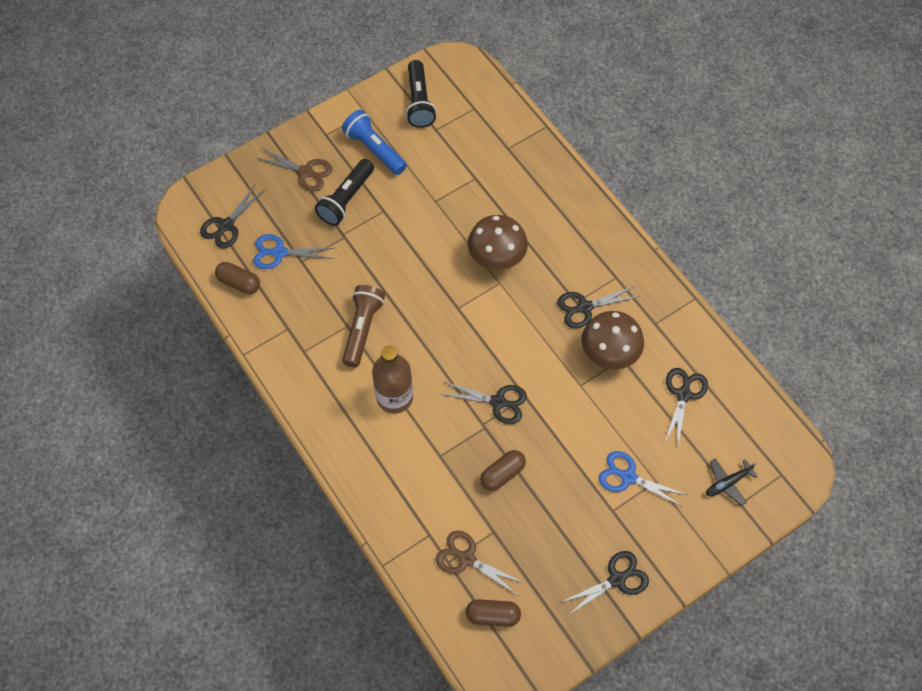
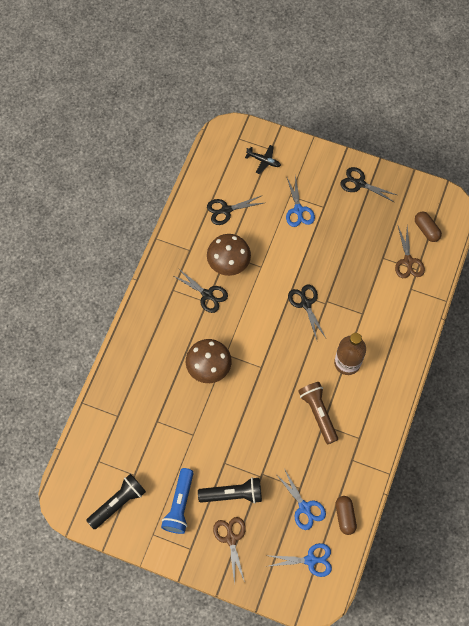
camera: 125 degrees left, 5 degrees up
(226, 226) = (311, 560): black scissors -> blue scissors
(362, 329) = (318, 413): brown flashlight -> brown flashlight turned 90 degrees clockwise
(502, 474) = (347, 274): brown capsule -> none

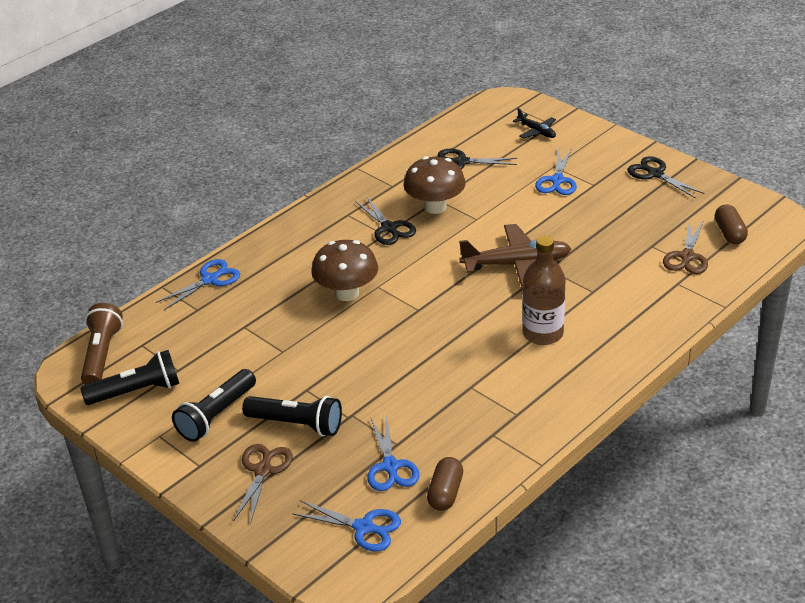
camera: 25 degrees right, 30 degrees down
(112, 385) = (210, 279): none -> blue scissors
(179, 504) = (216, 415): blue flashlight -> black flashlight
(305, 303) = (517, 264): black scissors -> brown plane
(318, 413) = (471, 373): brown flashlight -> brown flashlight (102, 355)

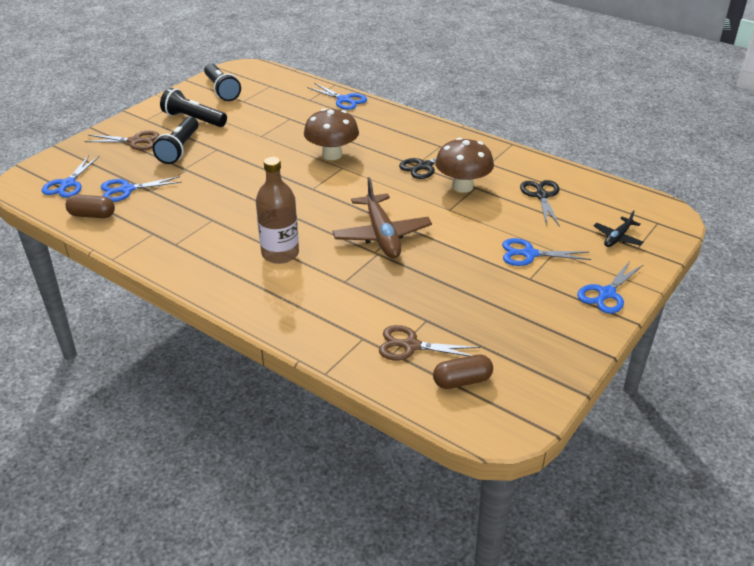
camera: 80 degrees right, 0 degrees up
(102, 355) = (259, 74): brown flashlight -> none
(617, 149) = (606, 294): none -> blue scissors
(655, 174) = (566, 322): black scissors -> none

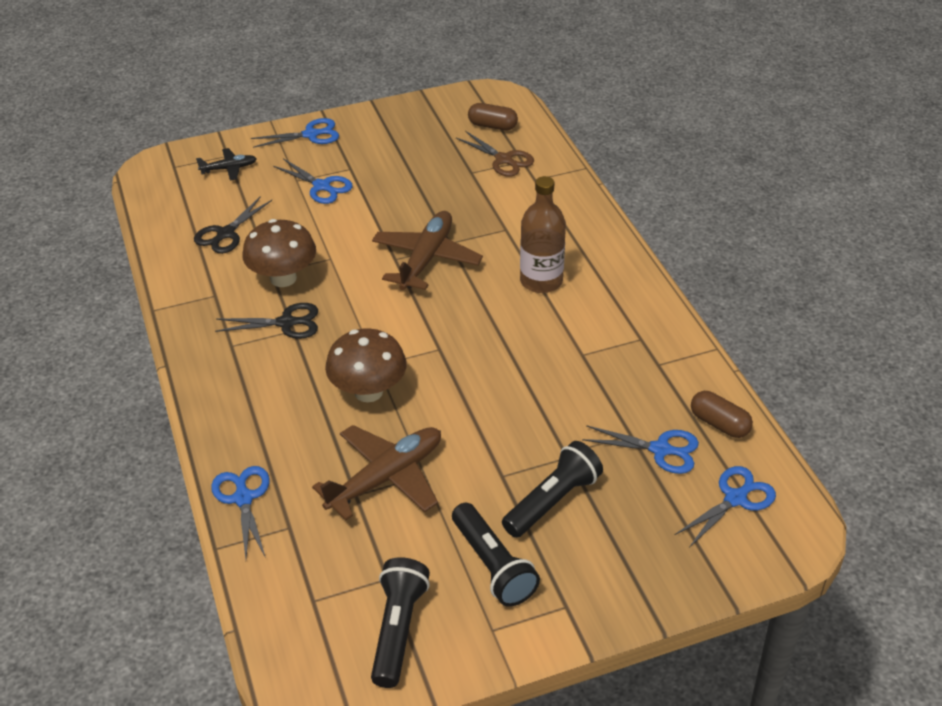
camera: 145 degrees left, 5 degrees up
(135, 141) = (607, 551): brown scissors -> none
(280, 128) = (386, 478): none -> brown plane

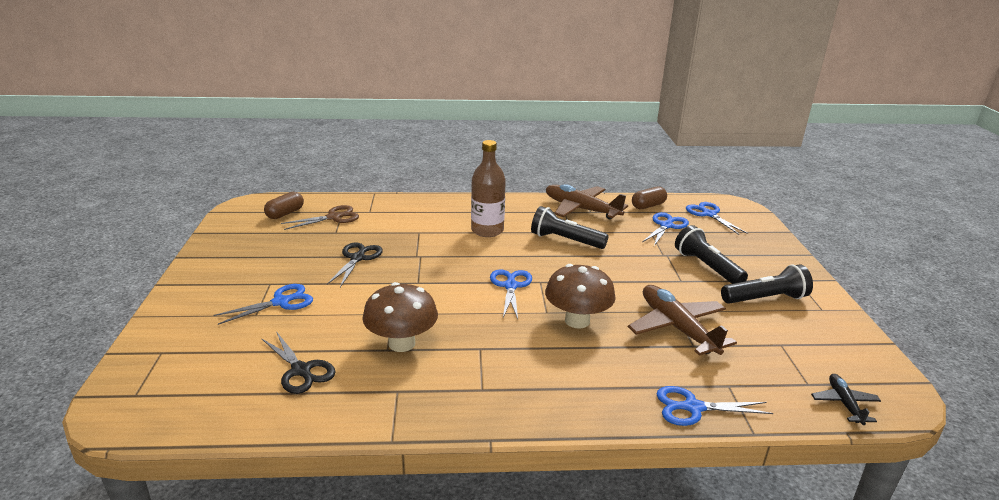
camera: 75 degrees left, 15 degrees down
(229, 169) = (188, 354): black plane -> black plane (844, 403)
(287, 323) = (468, 350): black scissors -> black scissors (358, 258)
(311, 135) = (190, 295): blue scissors -> blue scissors (510, 286)
(398, 630) = (830, 347): black flashlight -> black flashlight (565, 240)
(426, 259) = (429, 268): brown plane -> brown plane (581, 209)

